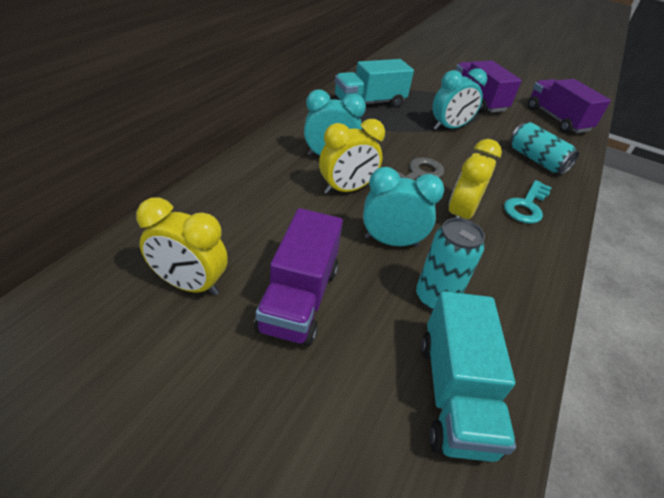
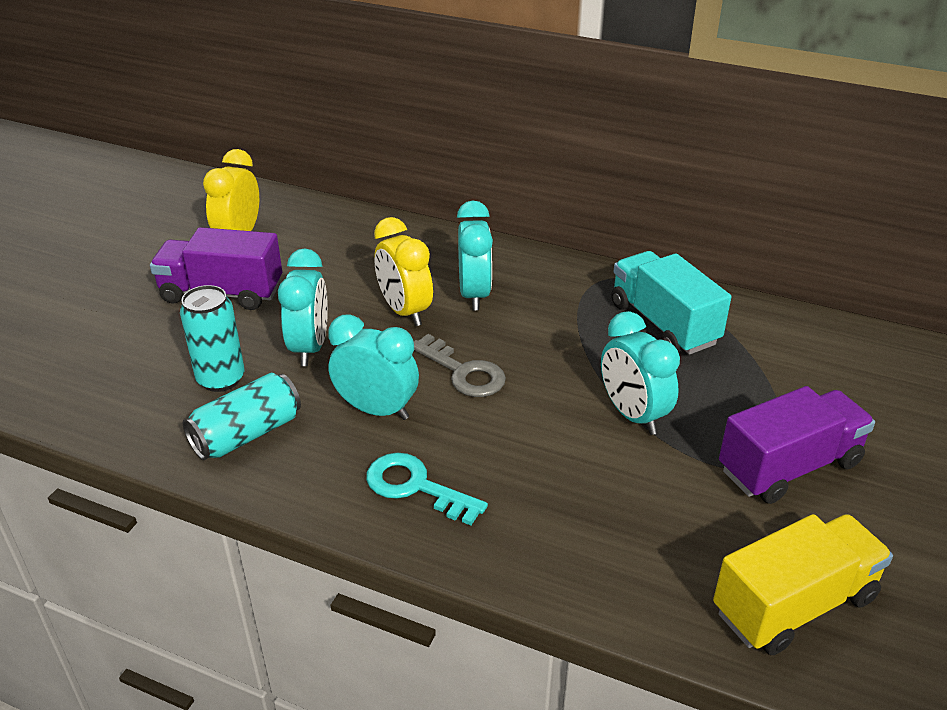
camera: 90 degrees right, 5 degrees down
(454, 394) = (103, 385): turquoise truck -> none
(460, 214) = (377, 410): yellow clock -> turquoise clock
(536, 160) = (573, 527): turquoise can -> turquoise can (247, 434)
(557, 119) = (794, 605): purple truck -> yellow truck

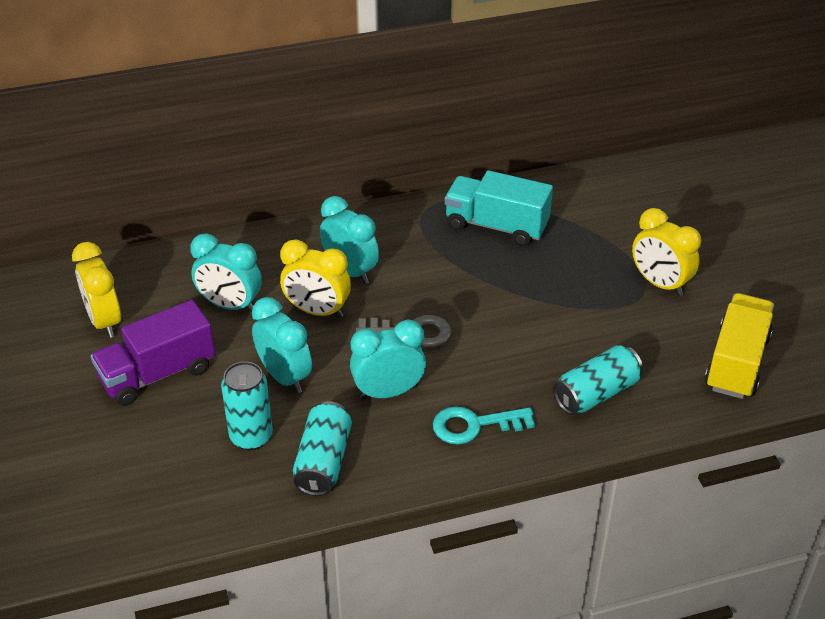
camera: 40 degrees left, 5 degrees up
(579, 534) = (596, 393): none -> turquoise can
(633, 415) = (545, 301): turquoise clock -> turquoise clock (230, 305)
(789, 467) = (660, 284): purple truck -> yellow clock

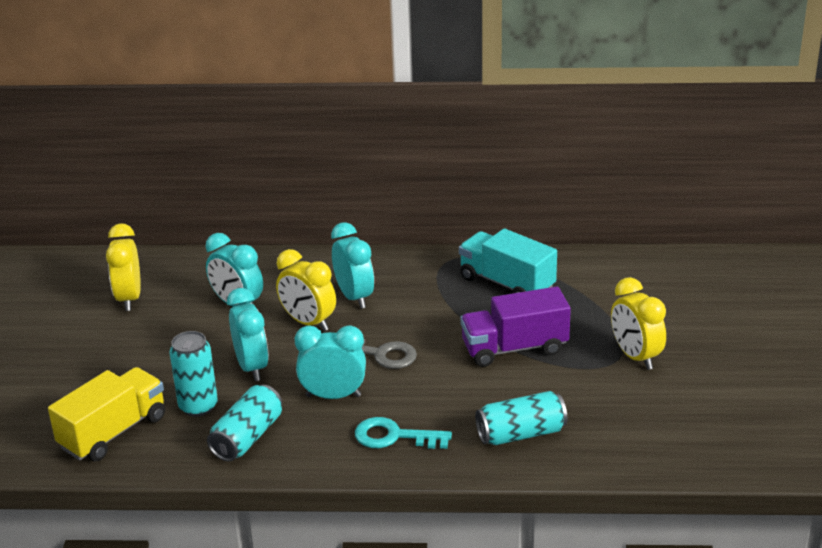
camera: 20 degrees right, 10 degrees down
(157, 374) = (149, 345): purple truck -> purple truck (514, 348)
(736, 363) = (672, 435): yellow truck -> yellow truck (113, 432)

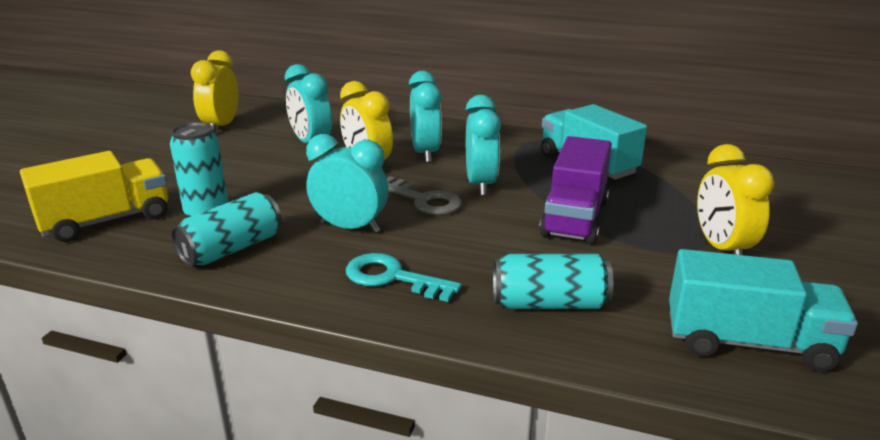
camera: 15 degrees right, 5 degrees down
(252, 367) = (286, 190): turquoise clock -> turquoise clock (481, 184)
(514, 348) = (574, 218): purple truck -> purple truck turned 75 degrees counterclockwise
(664, 436) = (748, 342): none -> turquoise truck

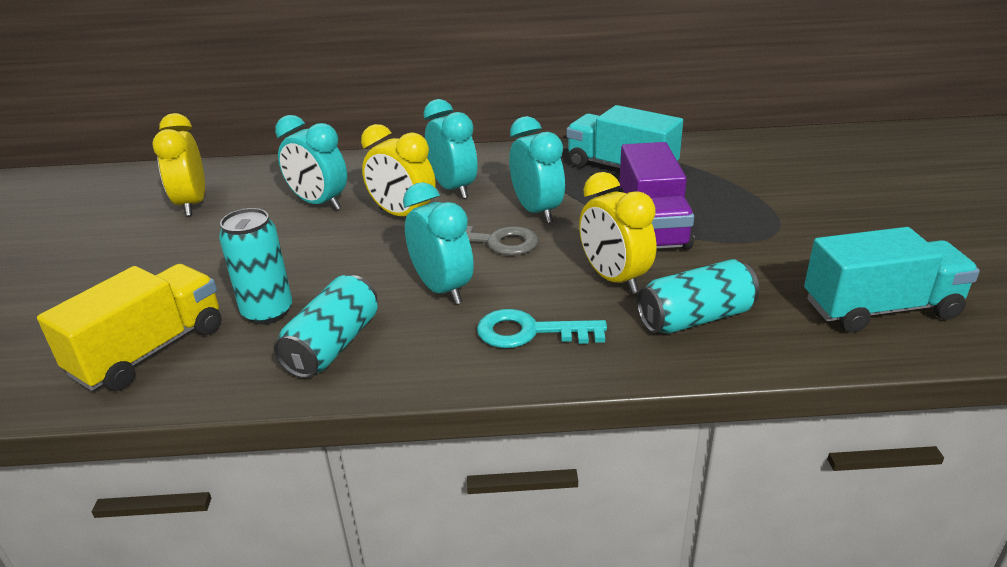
camera: 20 degrees left, 5 degrees up
(350, 227) = (442, 289): turquoise clock -> turquoise clock turned 60 degrees clockwise
(721, 248) = (797, 226): yellow clock -> yellow clock (614, 279)

